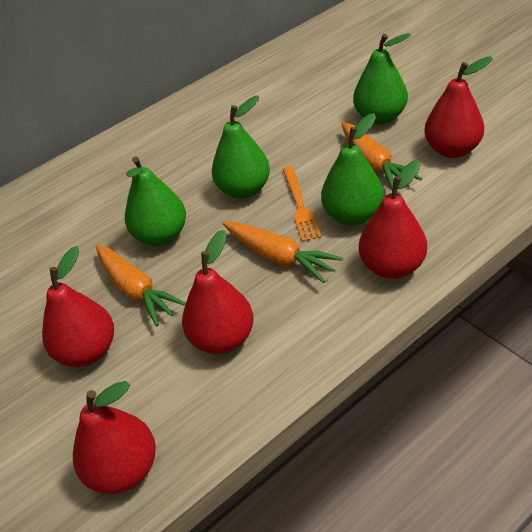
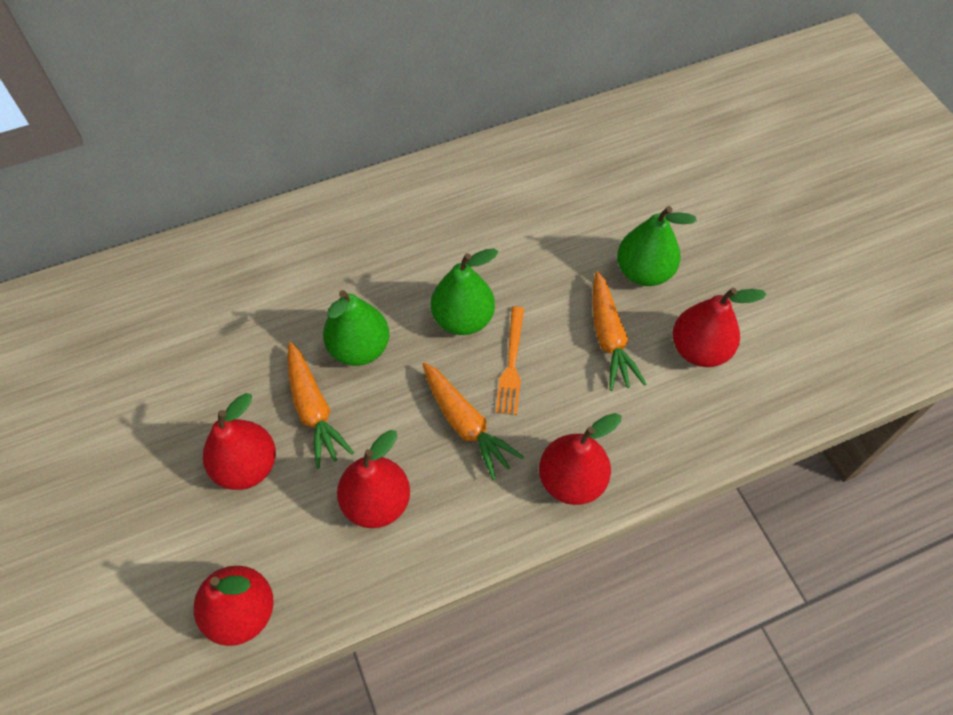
camera: 10 degrees right, 15 degrees up
(353, 215) = (559, 398): green pear -> none

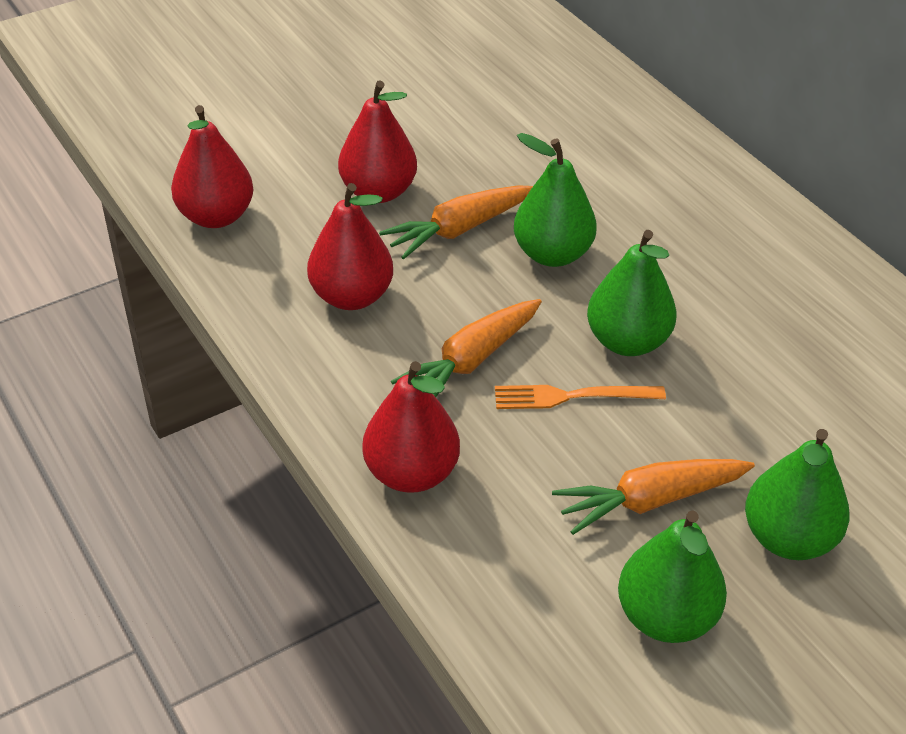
camera: 80 degrees right, 15 degrees down
(699, 349) = (666, 617): red pear -> green pear

